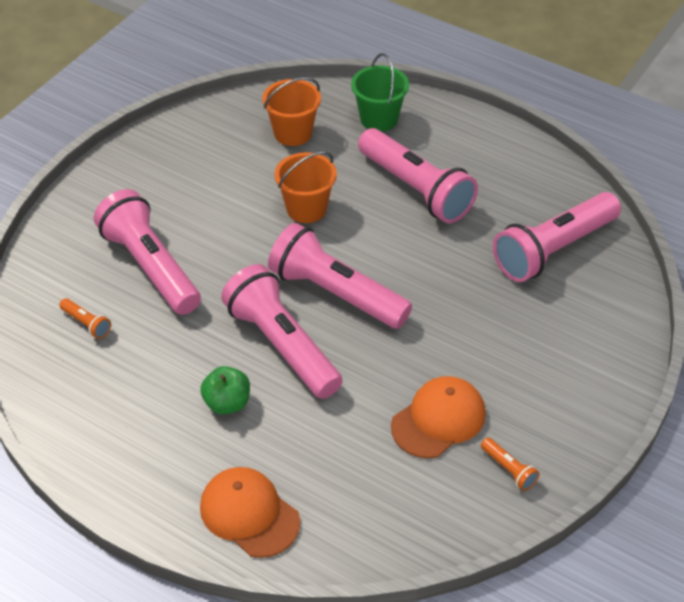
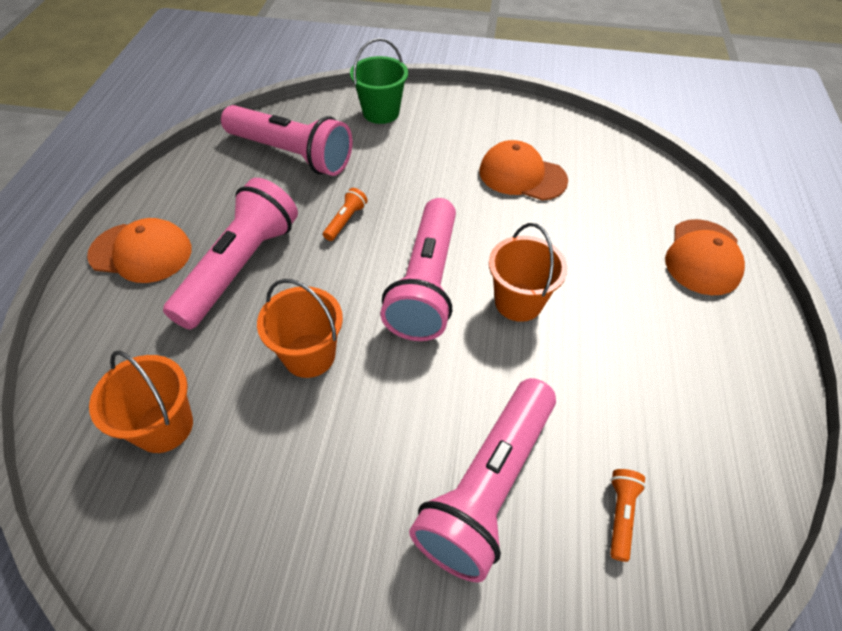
camera: 115 degrees left, 5 degrees up
(227, 403) = (615, 318): green apple -> none
(282, 345) = (518, 302): pink flashlight -> orange bucket
(379, 119) = (116, 339): green bucket -> green bucket (381, 112)
(462, 139) = (141, 252): none -> orange cap
(509, 469) = (537, 131): orange flashlight -> orange flashlight (345, 221)

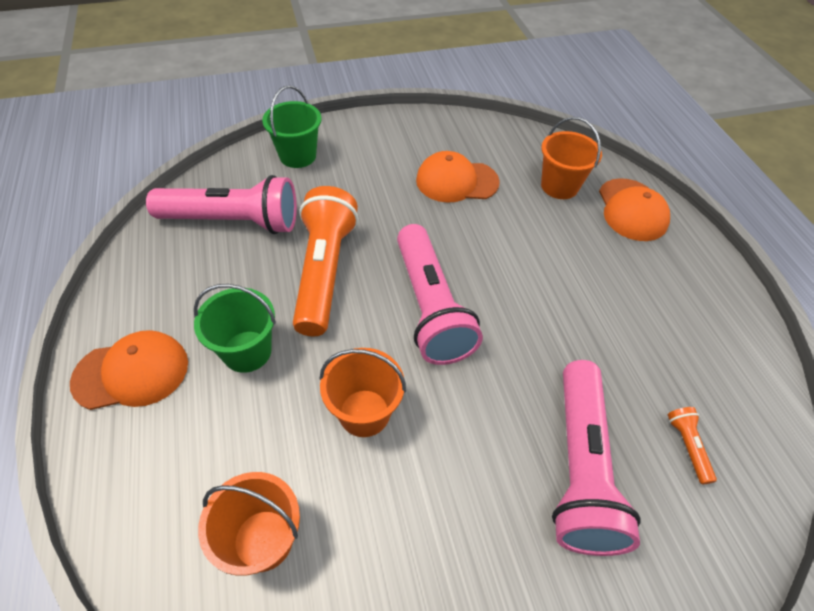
camera: 25 degrees left, 0 degrees up
(240, 267) = (247, 351): pink flashlight -> green bucket
(345, 221) = (324, 271): orange flashlight -> orange flashlight, size x2.50
(518, 302) = (515, 296): orange bucket -> orange bucket (559, 186)

